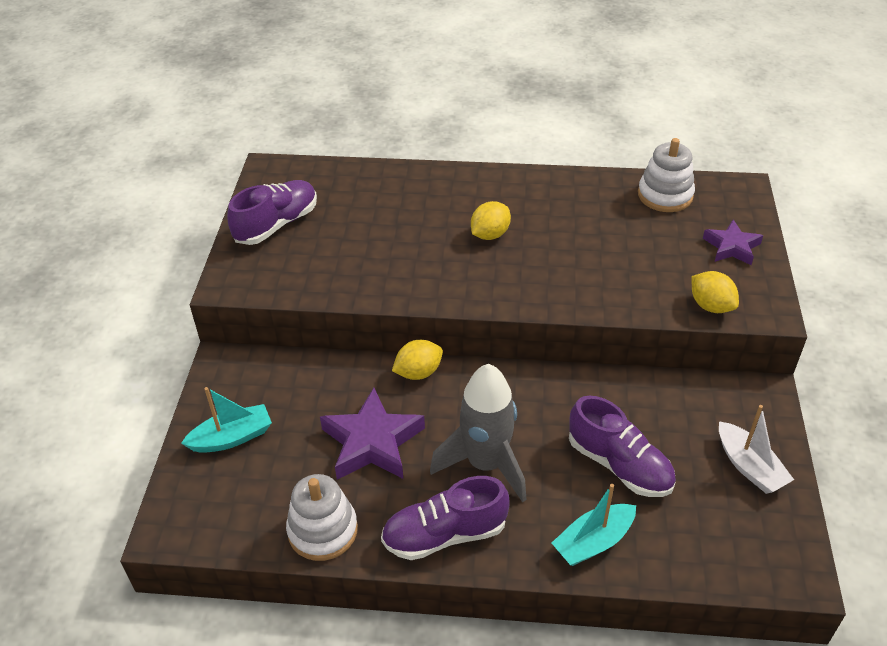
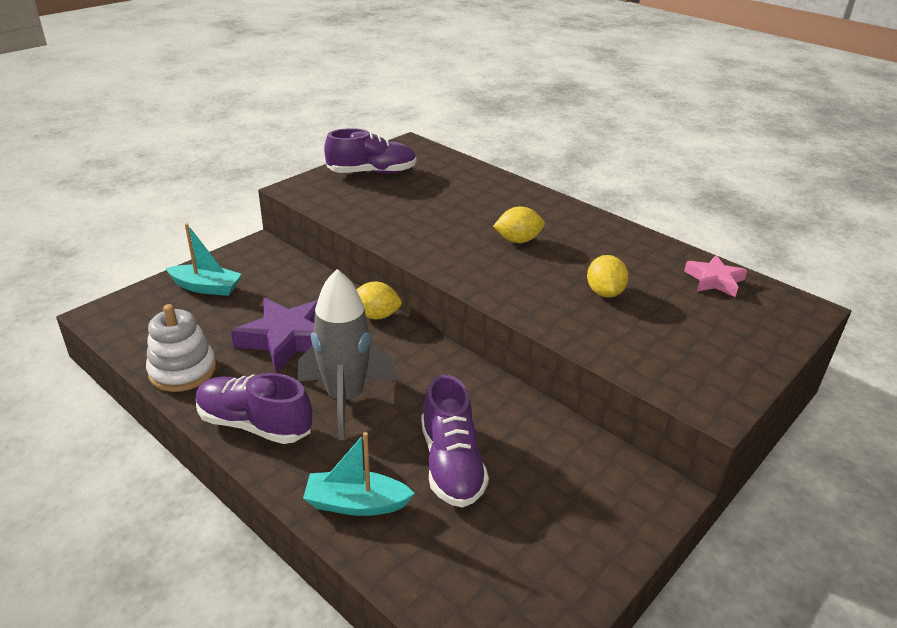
camera: 35 degrees right, 10 degrees down
(665, 195) = (714, 280): white stacking toy -> pink star
(711, 306) = (656, 374): yellow lemon -> yellow lemon (604, 292)
(731, 247) = (737, 343): purple star -> none
(749, 466) = (573, 540): white boat -> none

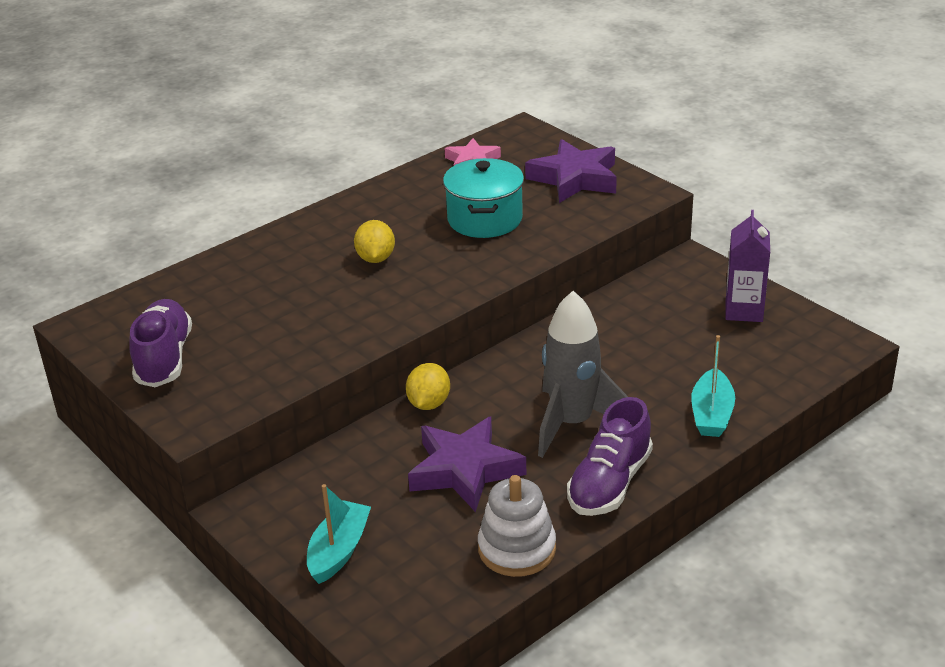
camera: 80 degrees left, 0 degrees up
(451, 463) = (662, 360): purple shoe -> none
(565, 543) = (744, 310): none -> purple carton
(604, 292) = (485, 219): yellow lemon -> turquoise pot
(716, 348) = (575, 179): none -> purple star

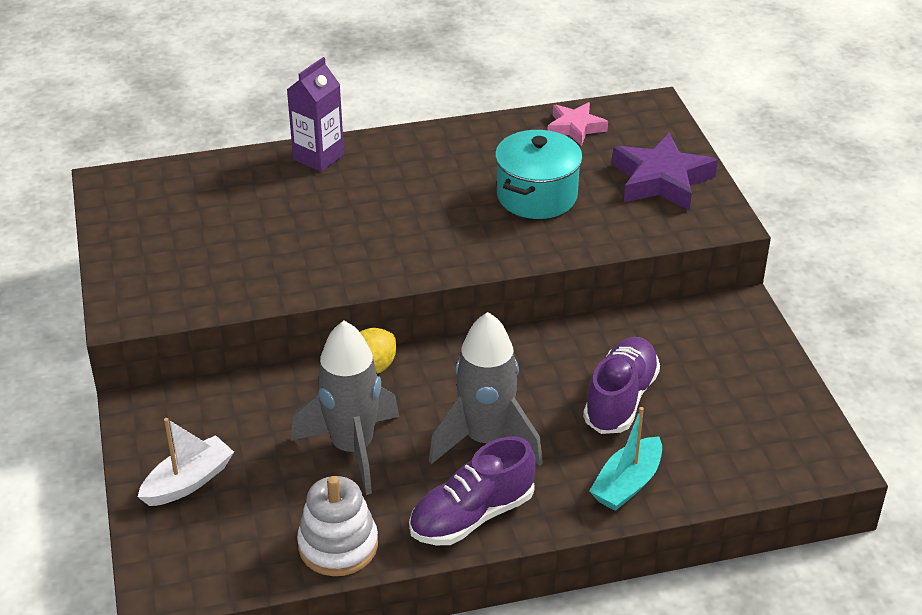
camera: 25 degrees right, 5 degrees up
(164, 358) = (149, 241): purple shoe -> purple shoe (620, 399)
(339, 551) = (188, 482): turquoise boat -> white boat
(376, 258) = (403, 203): yellow lemon -> none
(465, 470) = (352, 448): purple star -> grey rocket
(744, 310) = (751, 384): purple carton -> purple carton (318, 157)

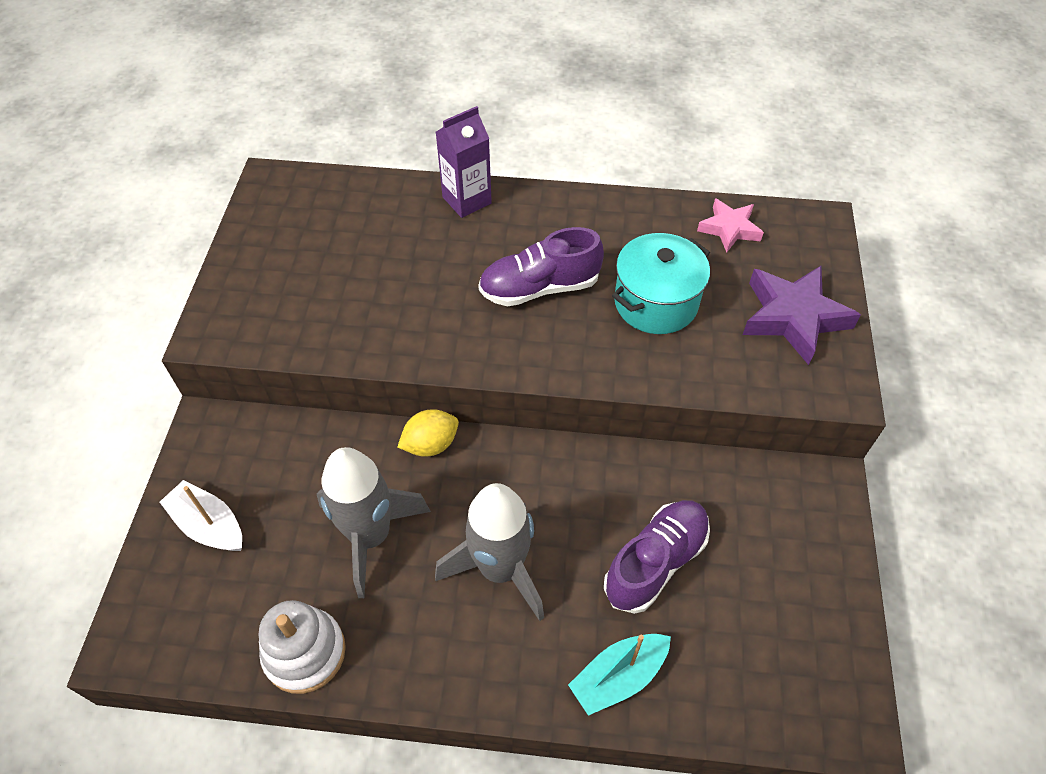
camera: 20 degrees right, 15 degrees up
(188, 482) = (209, 525): white boat -> white boat turned 120 degrees counterclockwise
(472, 516) = (446, 662): purple shoe -> purple shoe (539, 288)

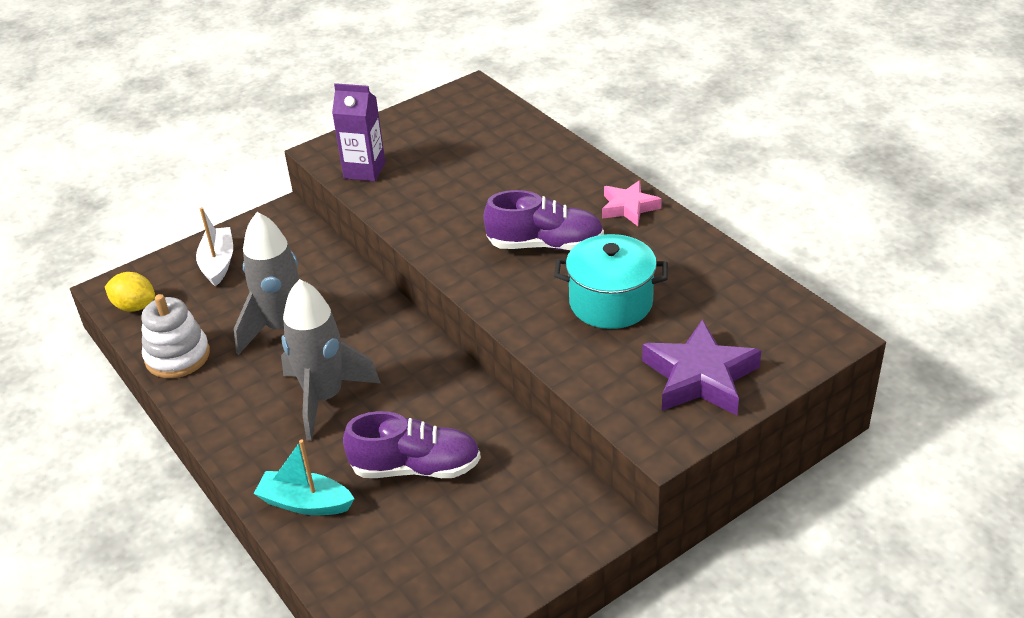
camera: 50 degrees right, 15 degrees down
(430, 444) = (382, 307): yellow lemon -> yellow lemon (135, 306)
(467, 200) = (577, 167): purple carton -> purple carton (364, 170)
(539, 288) = (545, 245): purple shoe -> purple shoe turned 150 degrees clockwise
(729, 229) = (744, 295): pink star -> pink star (629, 207)

